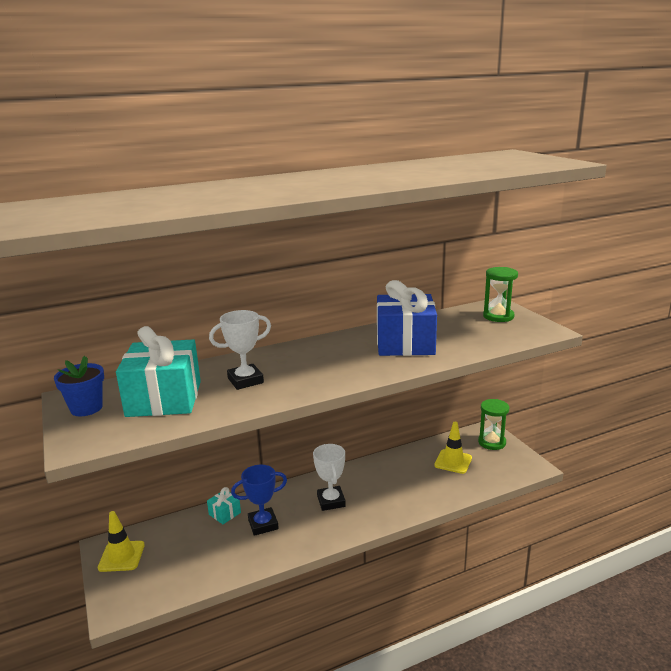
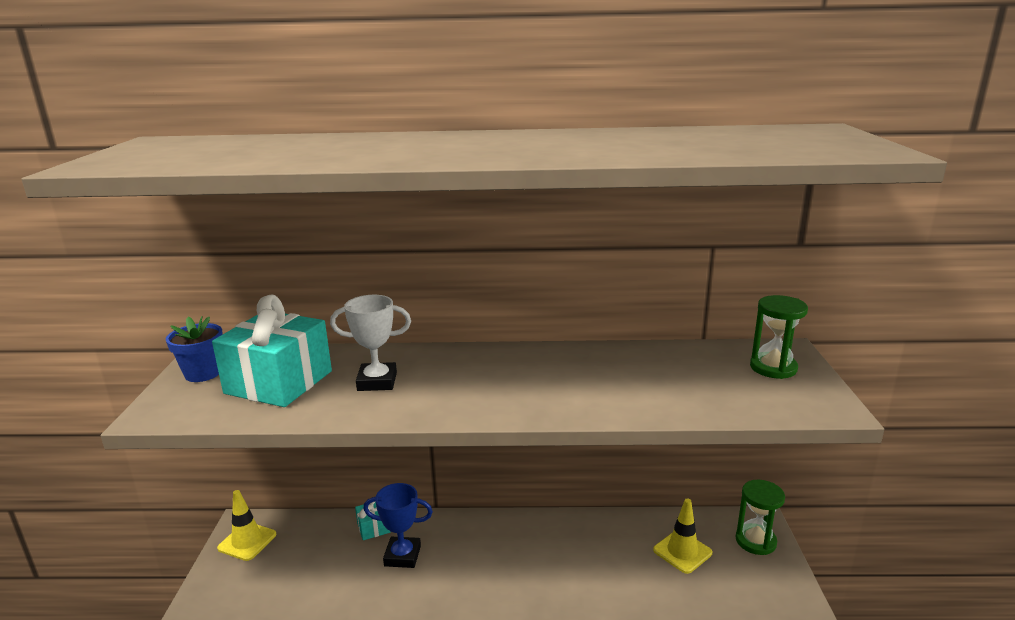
camera: 25 degrees right, 0 degrees up
(331, 501) = (495, 553): white trophy -> none
(405, 343) = (605, 378): blue gift -> none

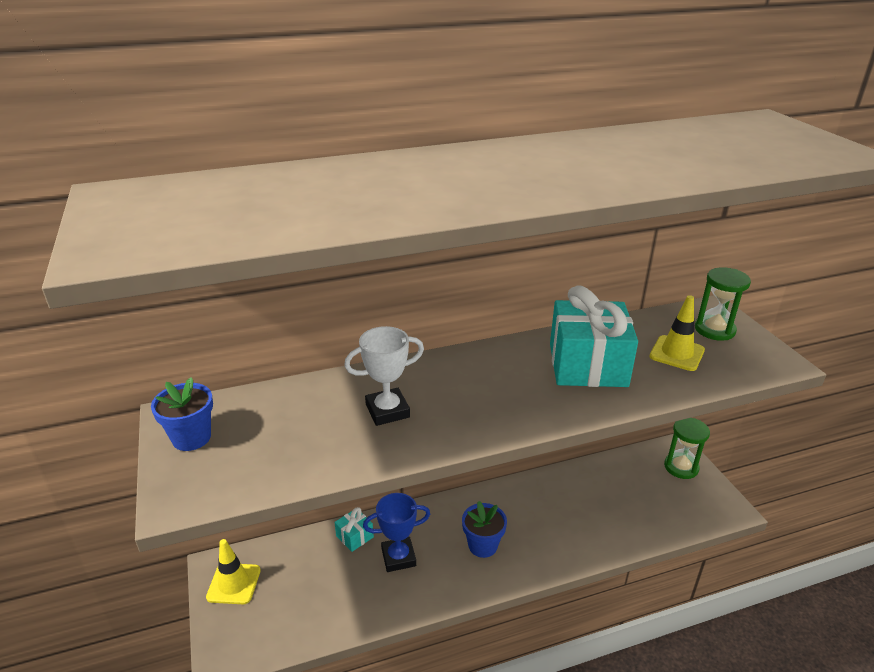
camera: 20 degrees left, 10 degrees up
(279, 382) = (286, 432): turquoise gift -> turquoise gift (588, 365)
(490, 565) = (482, 545): none -> blue flower pot
(682, 551) = (631, 491): yellow traffic cone -> yellow traffic cone (676, 353)

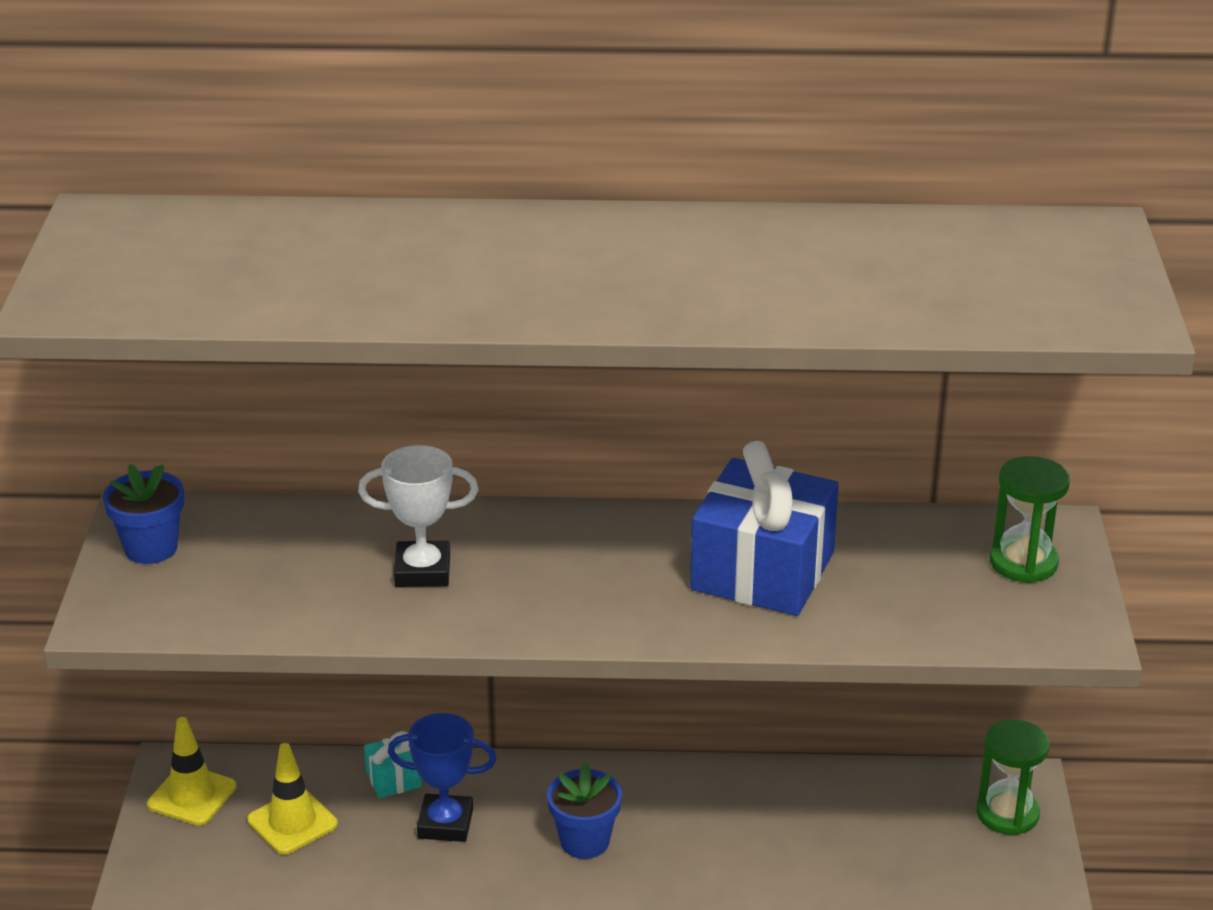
camera: 20 degrees right, 0 degrees up
(588, 365) = (763, 571): turquoise gift -> blue gift
(676, 353) = (921, 585): yellow traffic cone -> yellow traffic cone (292, 822)

